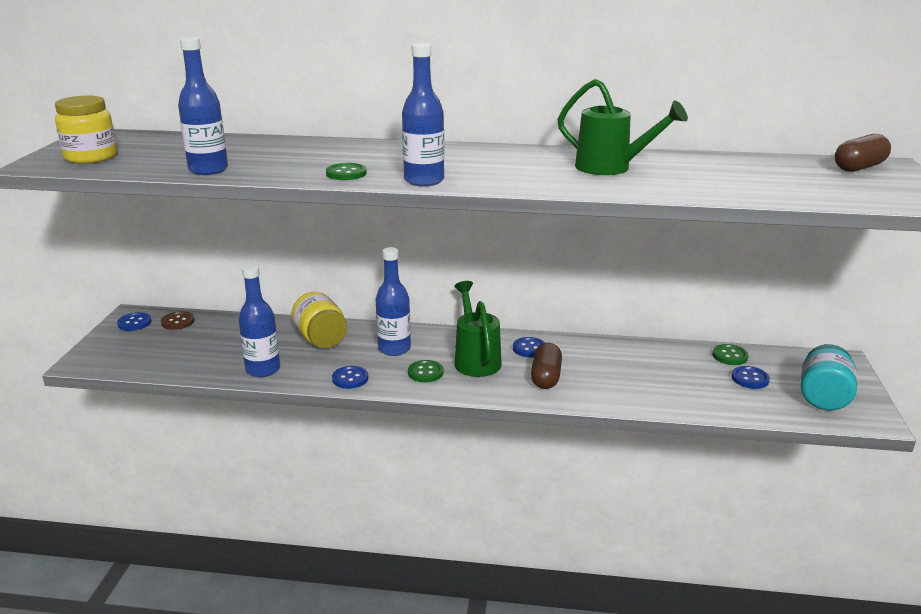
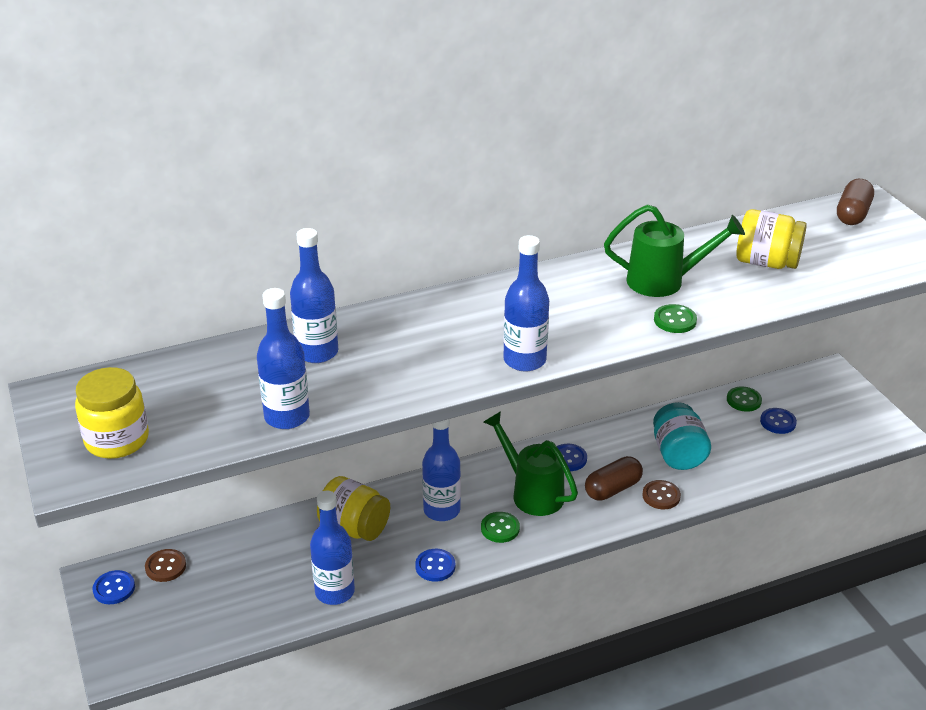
camera: 30 degrees left, 10 degrees up
(282, 150) = (317, 352): none -> blue bottle
(346, 173) = (437, 373): green button -> green button (675, 320)
(546, 377) = (613, 489): brown capsule -> brown capsule turned 75 degrees clockwise
(584, 394) = (661, 496): none -> brown button
(726, 176) = (766, 262): none -> yellow jar
(823, 397) = (845, 421): turquoise jar -> turquoise jar (678, 454)

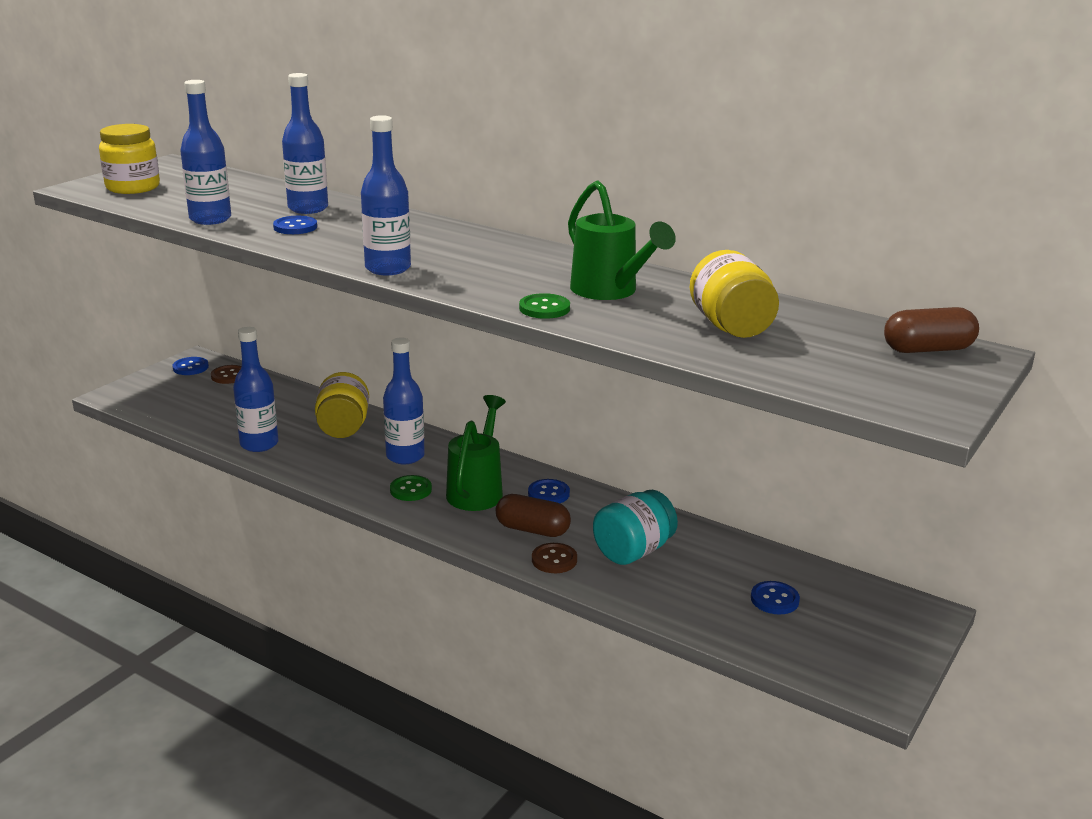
camera: 55 degrees right, 10 degrees down
(435, 566) = (330, 475): blue button -> blue button (295, 227)
(743, 400) = (781, 566): green button -> none

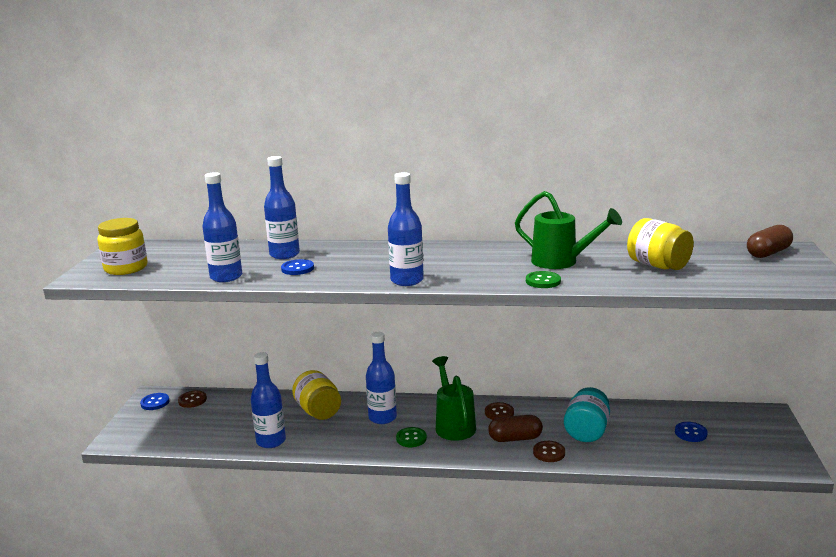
camera: 25 degrees left, 5 degrees down
(548, 493) = (499, 413): blue button -> brown button

